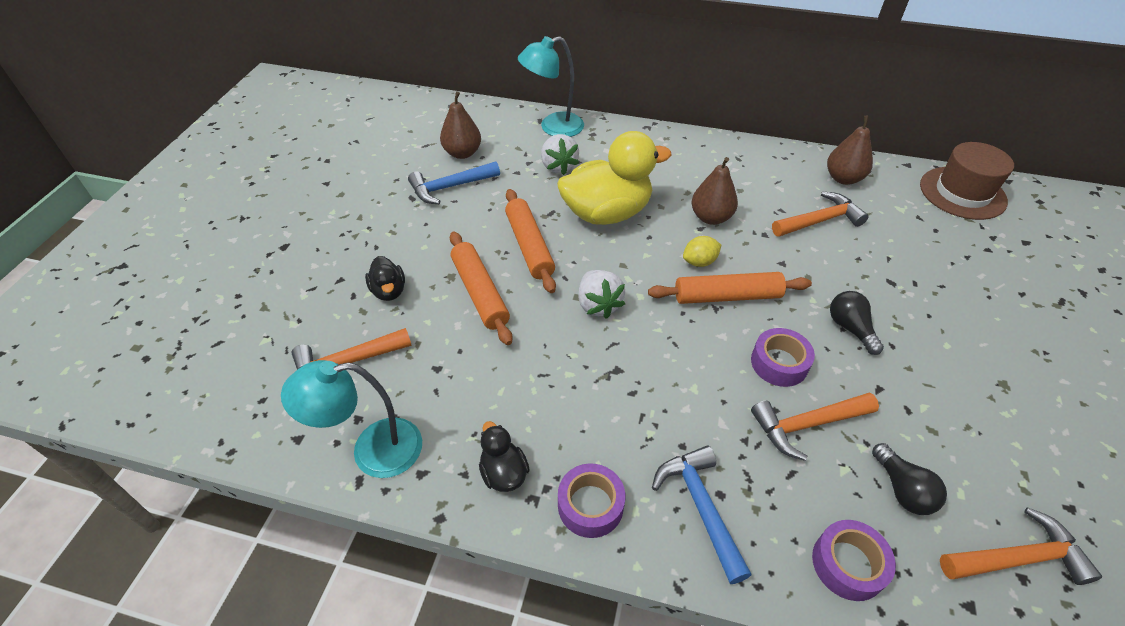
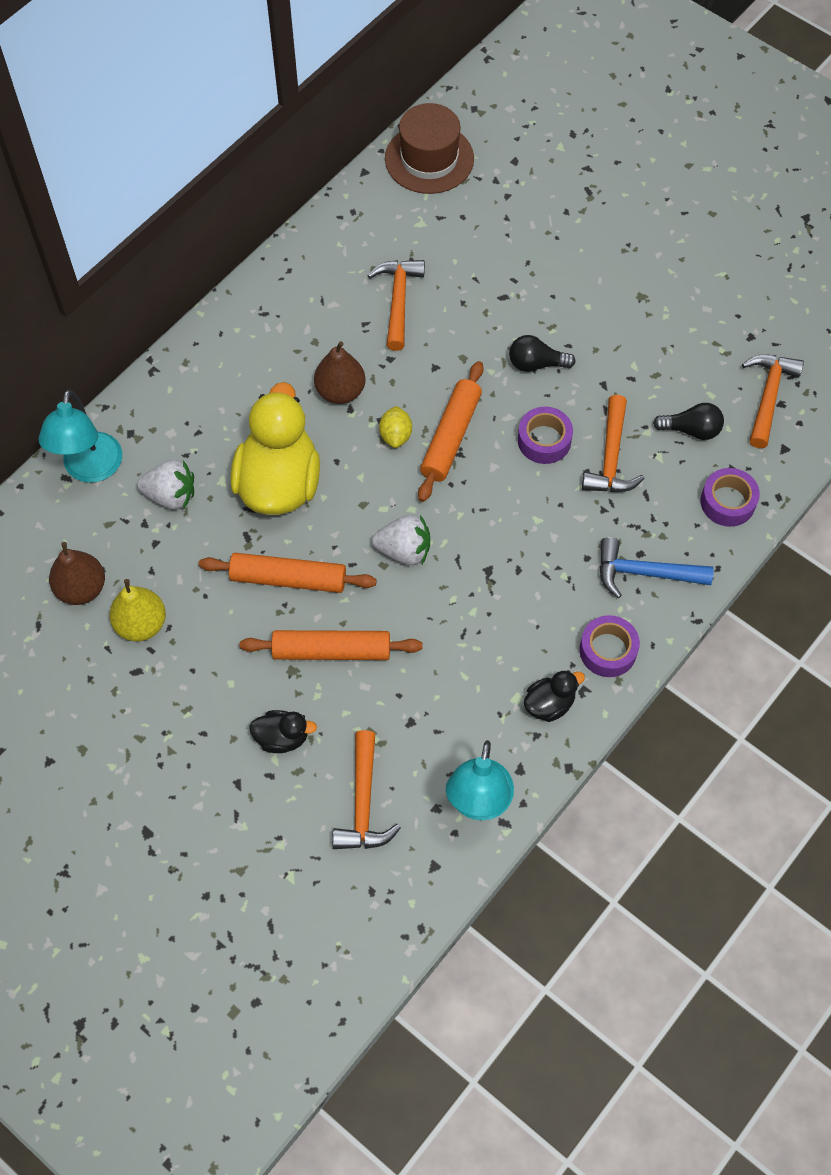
camera: 65 degrees left, 15 degrees up
(450, 187) = (141, 624): blue hammer -> yellow pear
(503, 473) = (549, 704): black duck -> black duck turned 150 degrees clockwise
(843, 178) = (351, 240): brown pear -> none

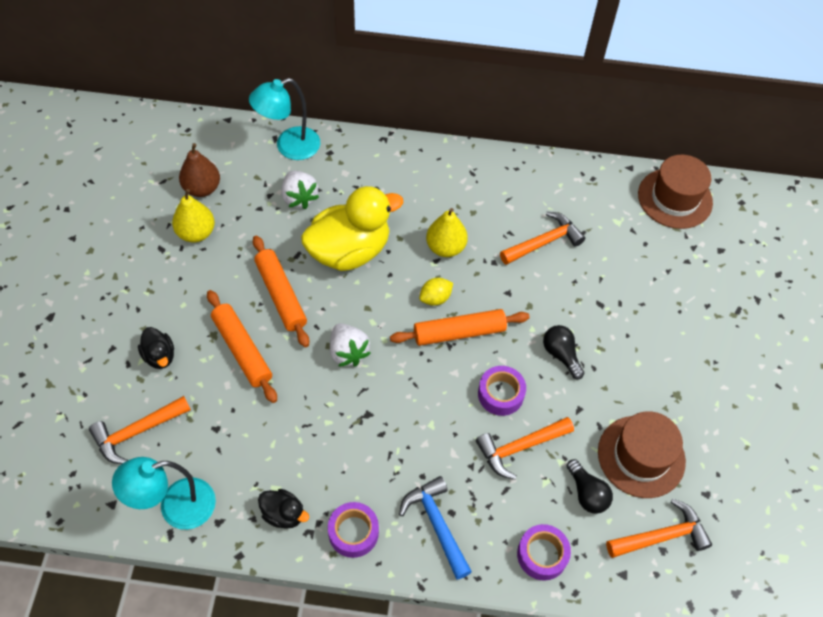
camera: 55 degrees right, 5 degrees down
(340, 391) = (445, 247): brown pear -> yellow pear
(683, 364) = (641, 456): none -> brown hat

